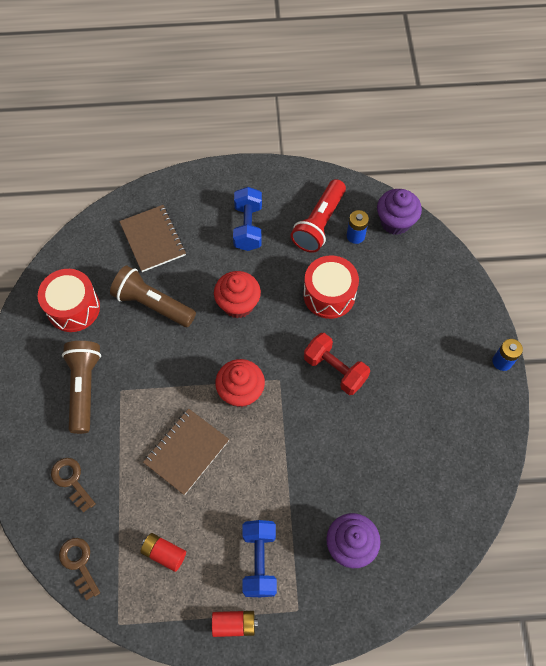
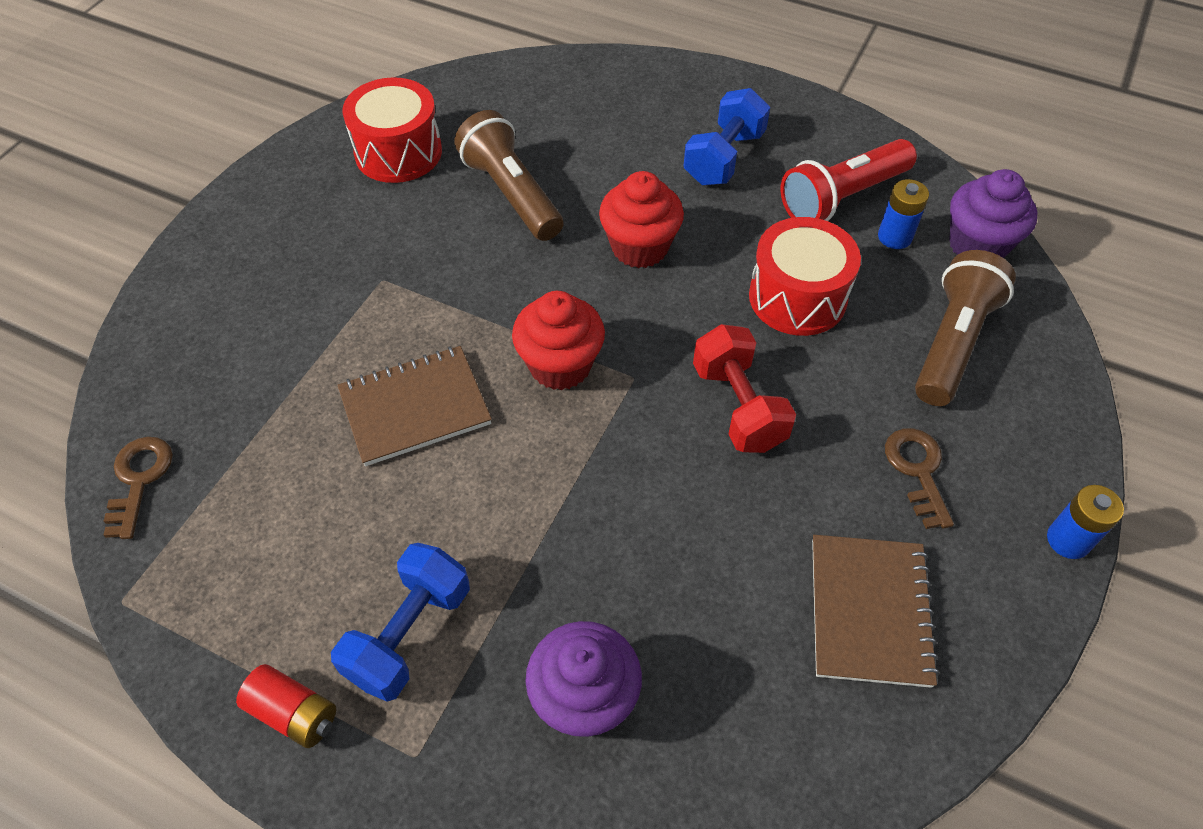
camera: 30 degrees right, 10 degrees down
(71, 481) = (221, 362): brown key -> brown key (917, 471)
(84, 388) = (335, 253): brown flashlight -> brown flashlight (952, 342)
(153, 239) = (571, 118): brown notebook -> brown notebook (869, 611)
(164, 553) = (270, 535): red battery -> none

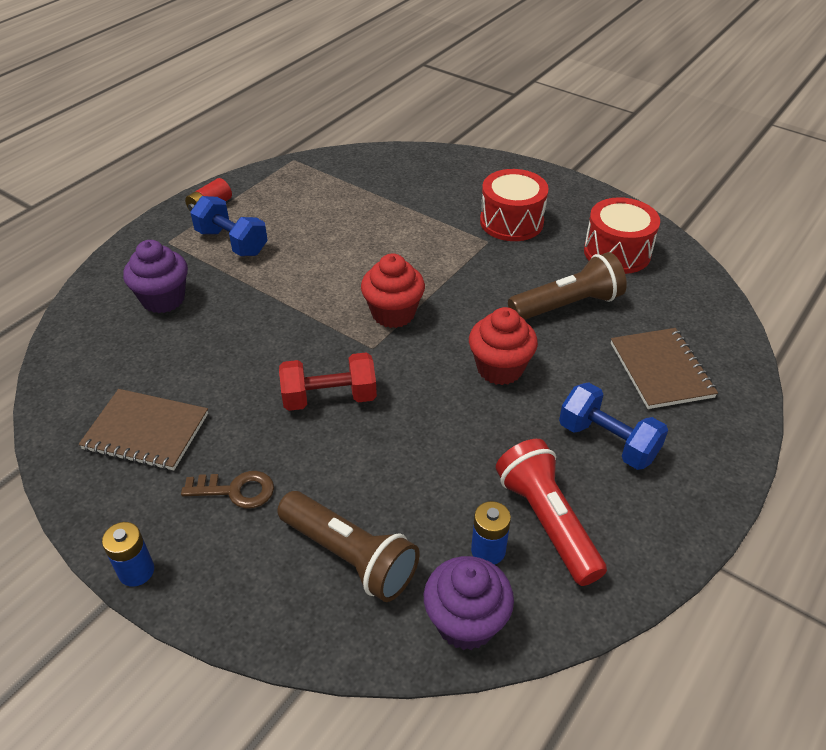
camera: 100 degrees right, 10 degrees down
(139, 480) = (361, 161): brown key -> none
(415, 407) = (378, 250): brown notebook -> brown notebook (661, 370)
(797, 297) = (427, 457): red drum -> red drum (511, 222)

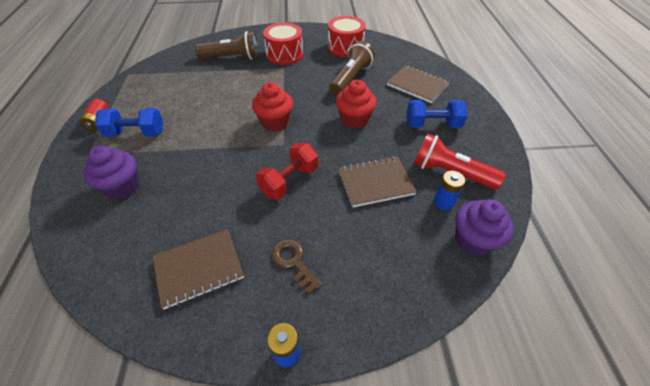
camera: 40 degrees left, 5 degrees up
(236, 490) = (293, 262): brown key -> brown key turned 90 degrees counterclockwise
(350, 556) = (391, 250): brown flashlight -> brown flashlight (232, 58)
(428, 467) = (375, 182): none -> brown notebook

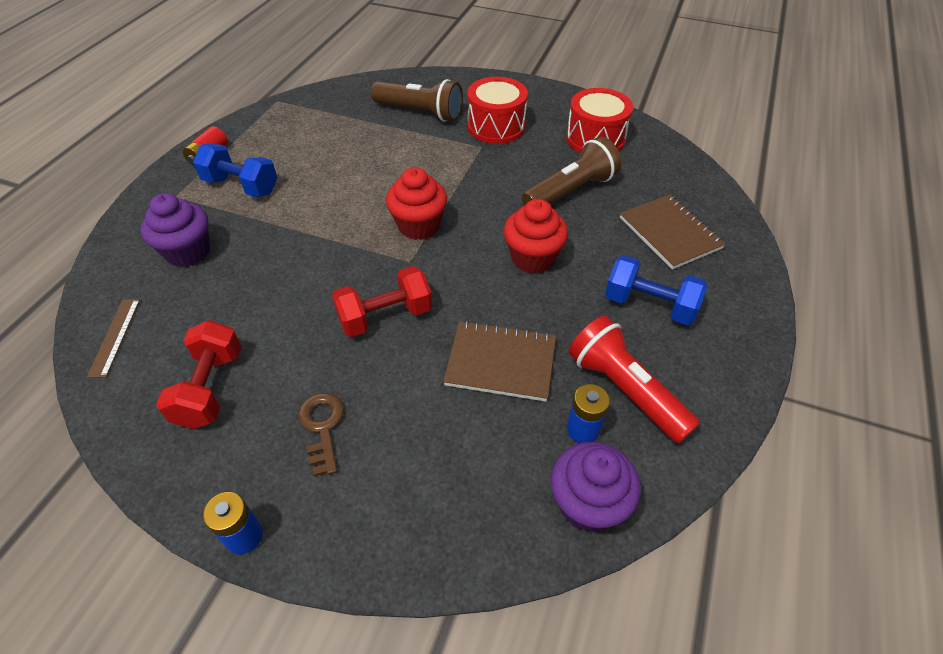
camera: 25 degrees right, 0 degrees up
(100, 263) = (115, 337): none -> brown ruler
(199, 268) = (210, 388): brown notebook -> red dumbbell

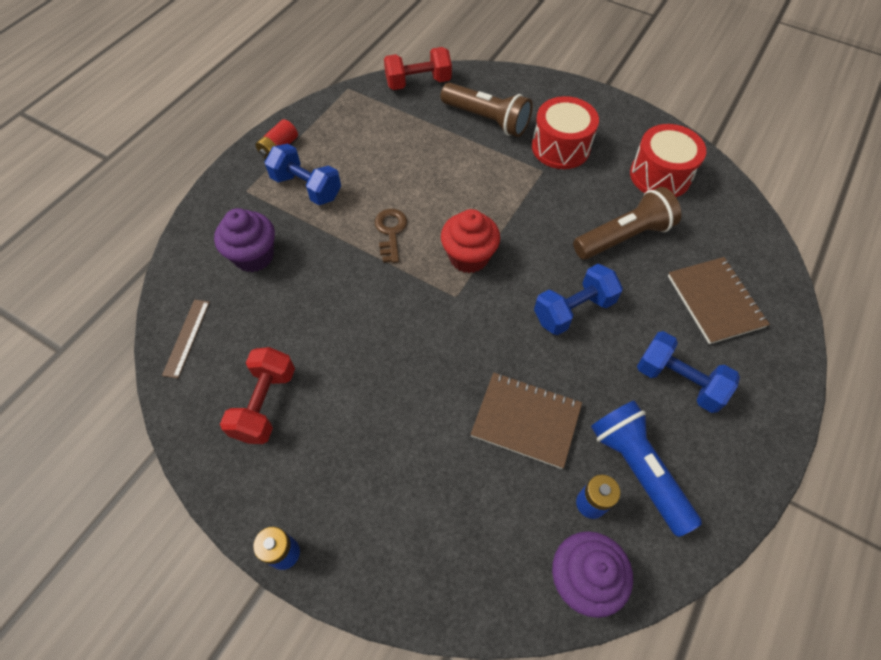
camera: 10 degrees right, 10 degrees up
(322, 427) = (358, 460): brown key -> brown key (391, 232)
(385, 316) = (426, 354): red dumbbell -> red dumbbell (418, 83)
(532, 258) = (573, 310): red cupcake -> blue dumbbell
(624, 390) = (637, 469): red flashlight -> blue flashlight

